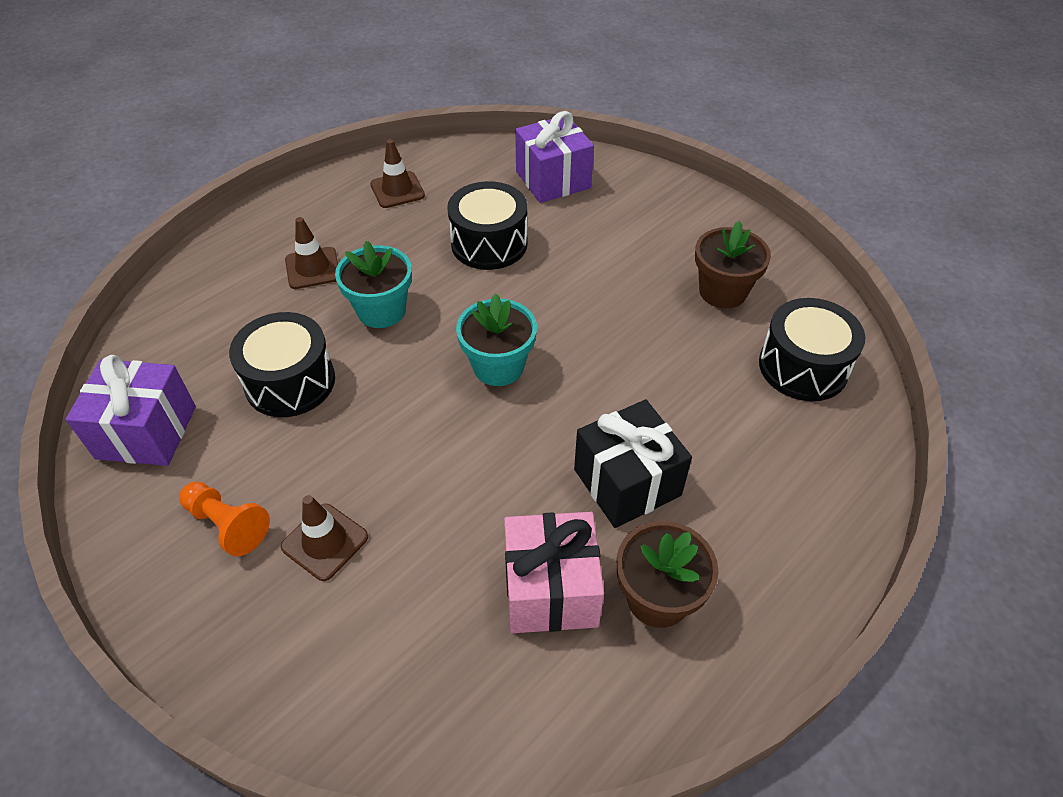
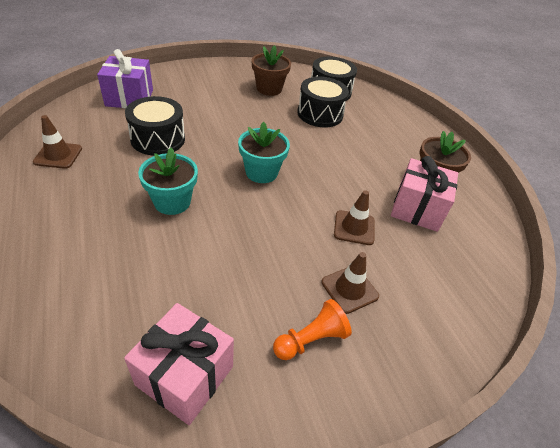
camera: 70 degrees left, 5 degrees down
(146, 432) = (185, 375): purple gift -> pink gift
(290, 382) = (200, 267): black drum -> black drum (320, 114)
(313, 268) = (93, 221): brown traffic cone -> brown traffic cone (354, 228)
(627, 482) = (366, 162): black gift -> none

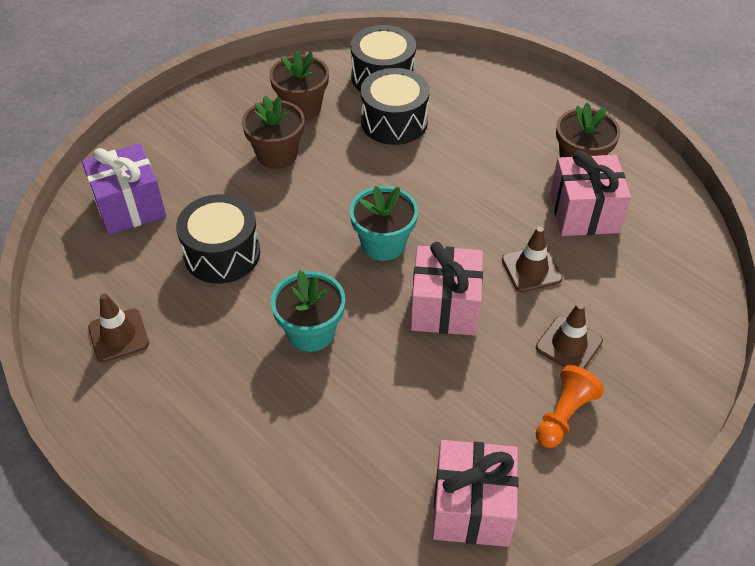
camera: 20 degrees left, 5 degrees up
(235, 104) = (277, 154): none -> brown flower pot
(273, 225) = (444, 307): none -> pink gift

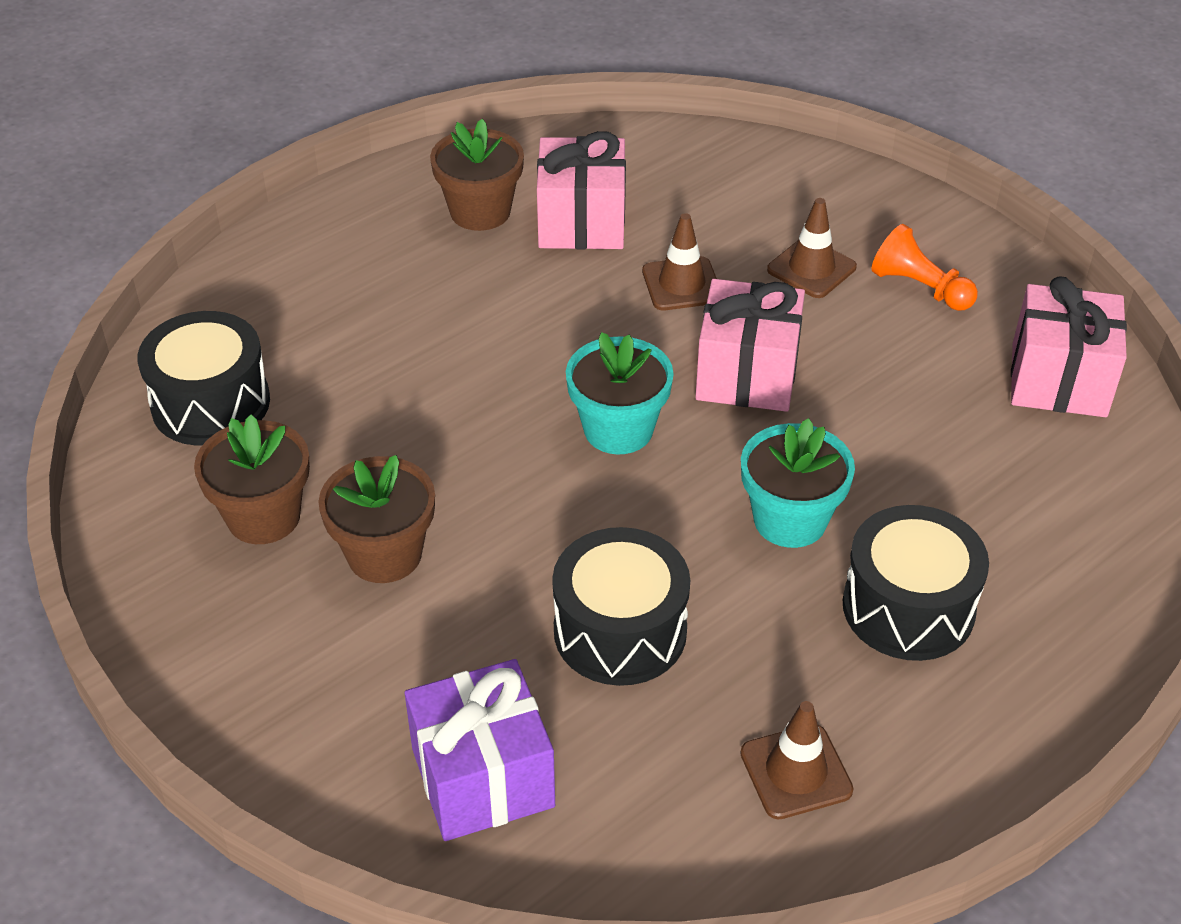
camera: 85 degrees left, 5 degrees down
(394, 122) = (336, 397): black drum -> black drum (908, 607)

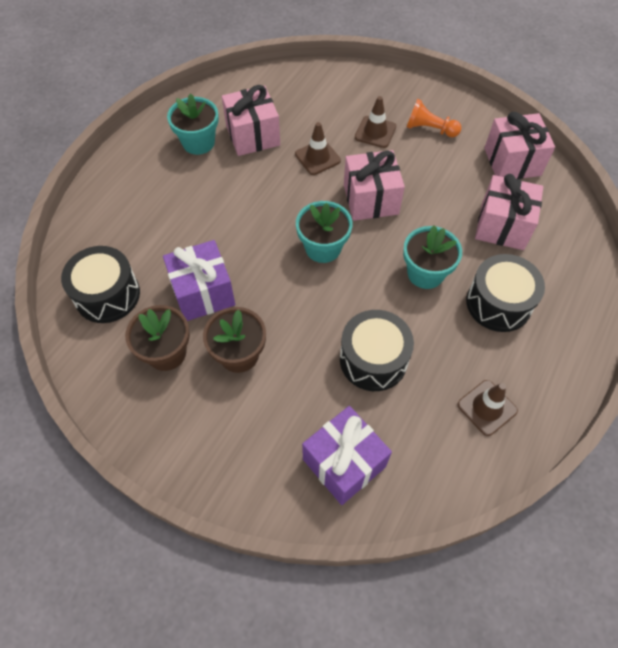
camera: 20 degrees left, 15 degrees up
(371, 443) = (203, 293): none -> purple gift
(480, 211) = (198, 142): brown flower pot -> turquoise flower pot
(982, 482) = (502, 226): none -> pink gift

